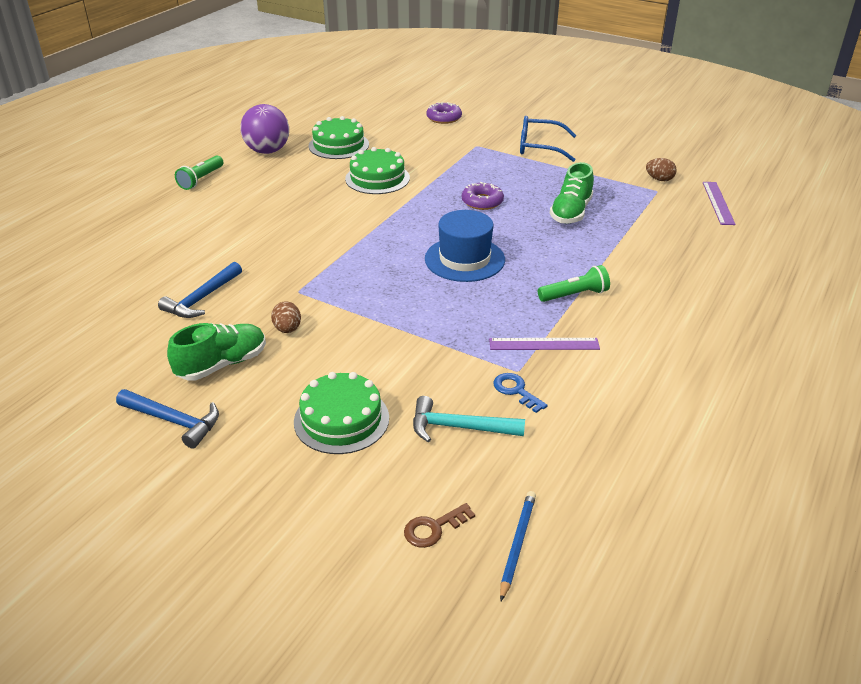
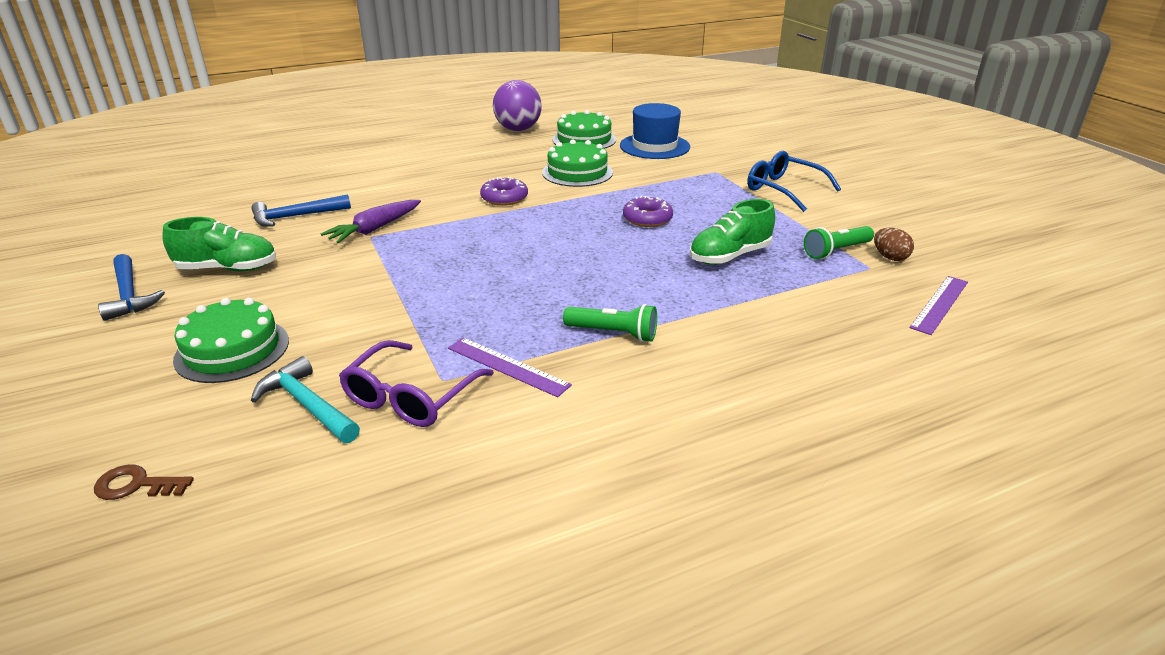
camera: 35 degrees right, 5 degrees down
(201, 179) = (435, 136): green flashlight -> green flashlight (836, 251)
(287, 329) = (315, 262): brown egg -> none
(291, 284) = (375, 229): none -> purple carrot
(444, 118) = (717, 142): purple donut -> purple donut (504, 198)
(464, 259) = (552, 261): blue hat -> blue hat (654, 146)
(516, 391) = (410, 397): blue key -> purple glasses
(517, 544) = (169, 548): blue pencil -> none

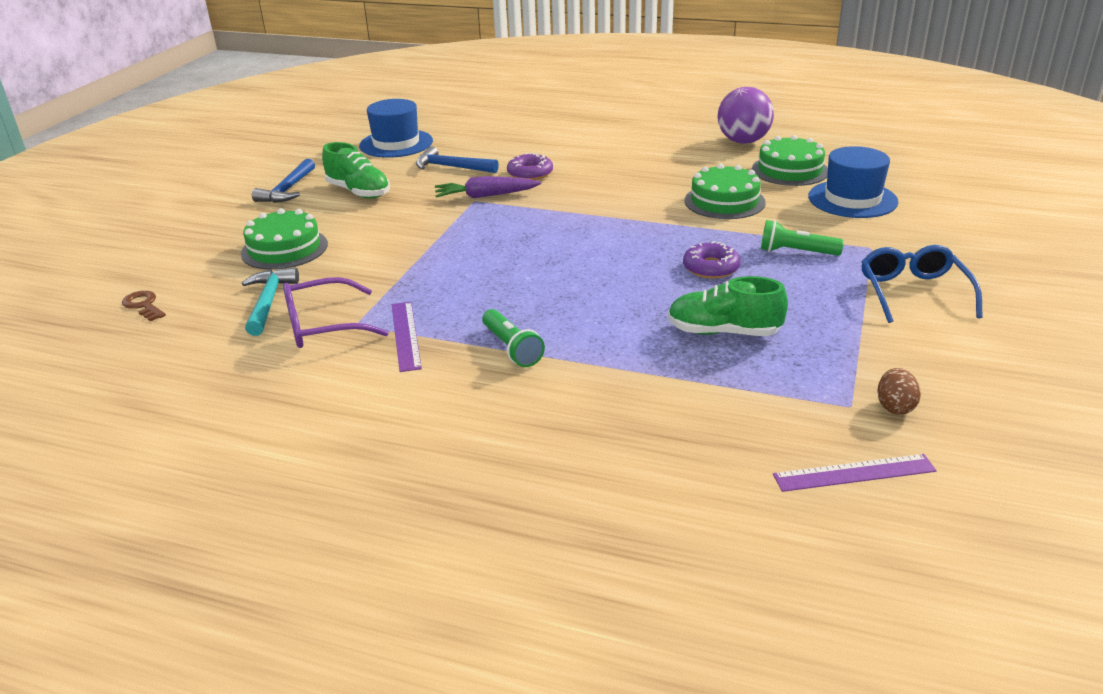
camera: 45 degrees right, 0 degrees up
(193, 214) = (396, 143): none -> blue hat
(504, 198) = (620, 204): purple donut -> purple donut (530, 173)
(836, 251) = (844, 374): green flashlight -> green flashlight (796, 252)

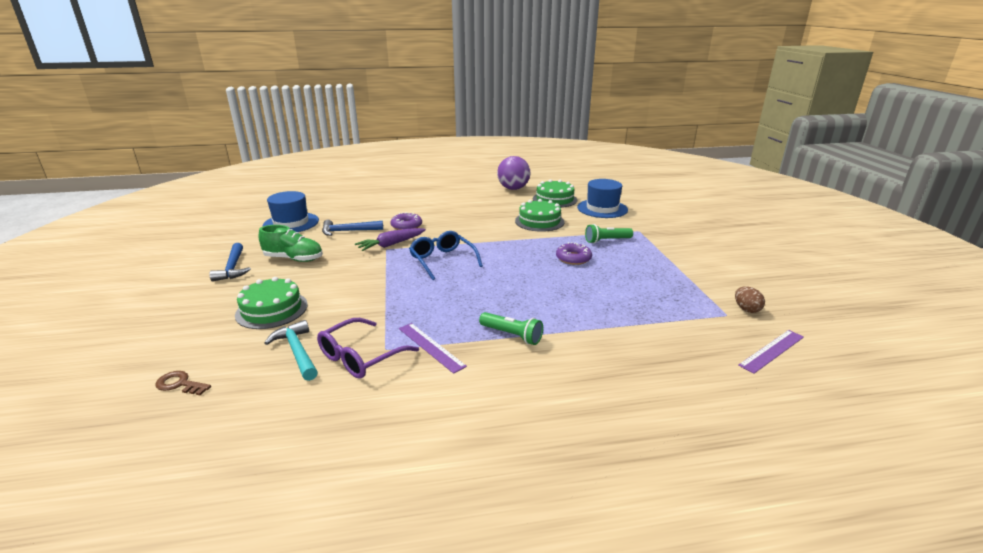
camera: 30 degrees left, 5 degrees down
(723, 332) = (621, 292): green shoe -> none
(913, 292) = (684, 249): blue glasses -> blue glasses (442, 260)

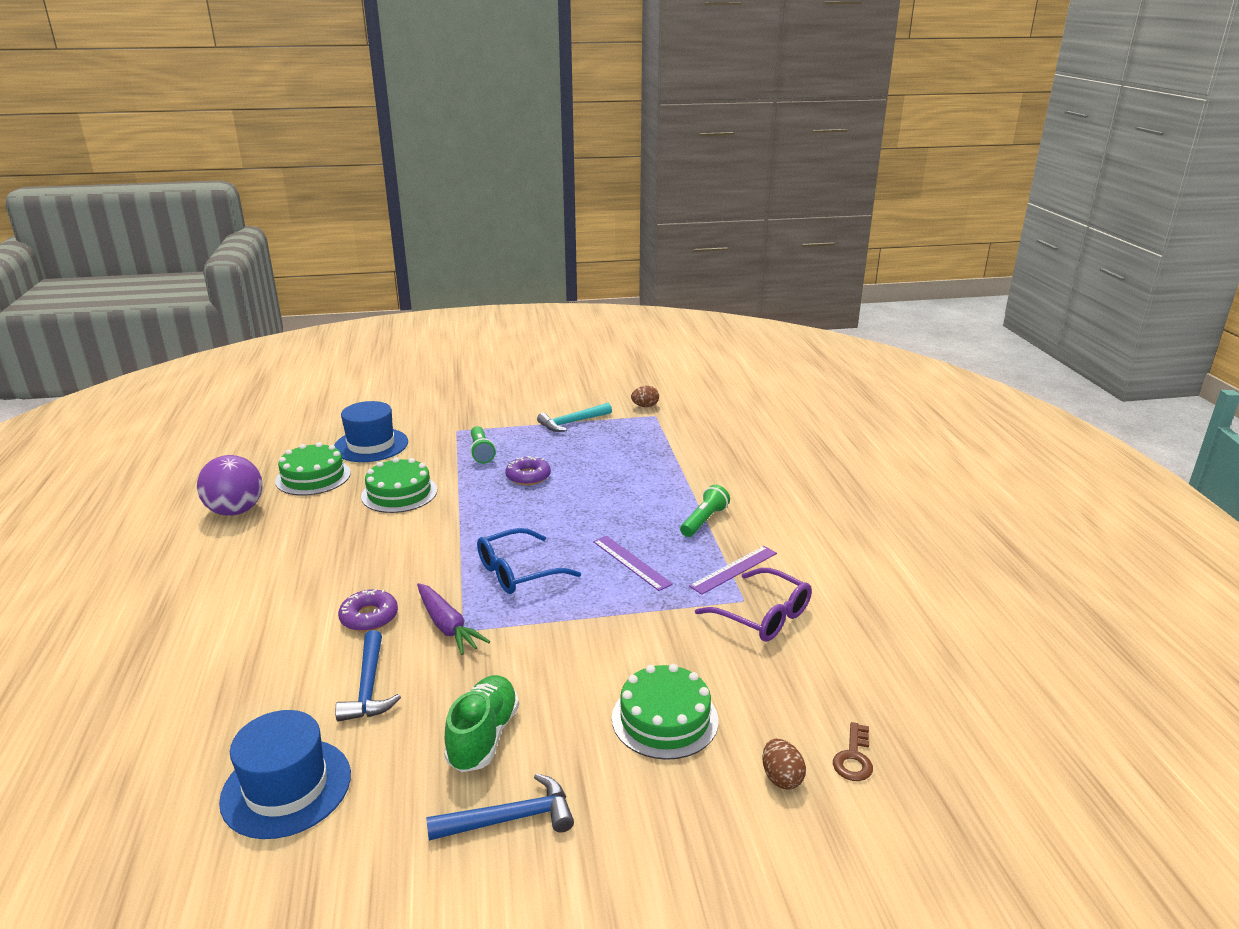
camera: 90 degrees left, 0 degrees up
(189, 350) = (781, 778): none -> brown egg
(297, 351) = (763, 669): turquoise hammer -> turquoise hammer (572, 423)
(772, 350) = (708, 409): purple ruler -> purple ruler (631, 562)

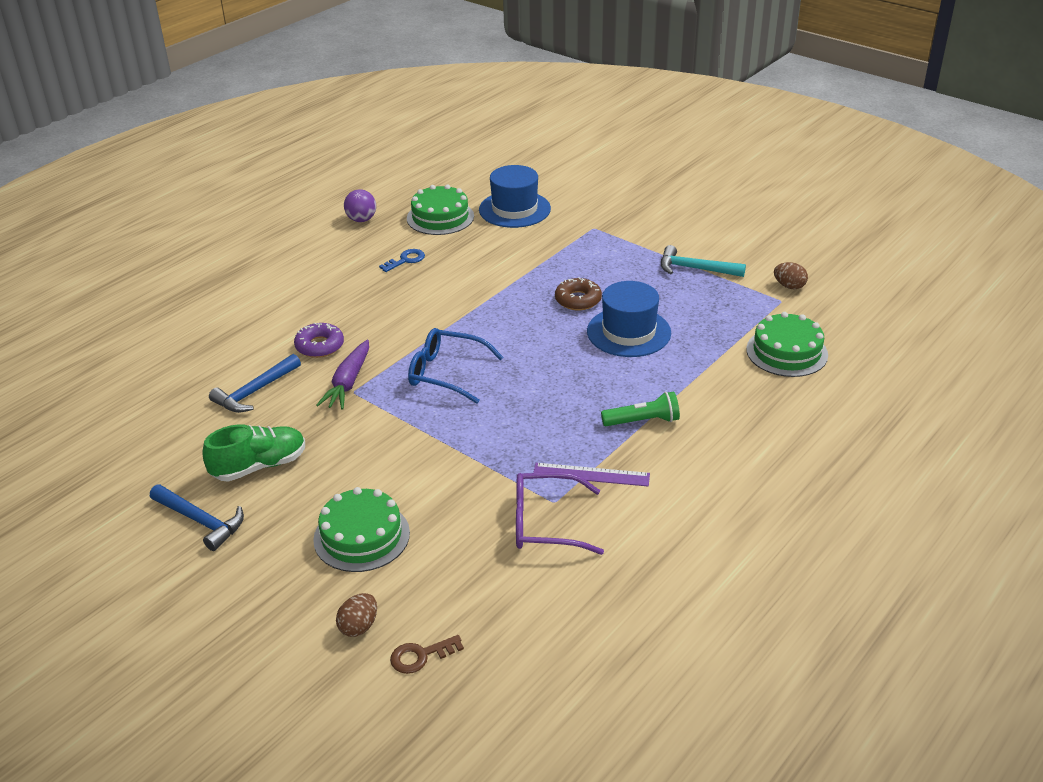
camera: 50 degrees right, 10 degrees up
(236, 511) = (361, 220): purple ball -> purple ball, size x0.61
(286, 787) = (144, 420): blue hat -> blue hat (628, 332)
(336, 518) = (406, 260): none -> blue key
(399, 493) = (471, 262): green cake -> green cake (787, 352)
(481, 452) = (579, 258): green flashlight -> none
(528, 476) = (578, 300): purple donut -> brown donut
(631, 562) = (529, 417): purple ruler -> none
(763, 616) = (545, 523): purple glasses -> purple glasses turned 90 degrees clockwise

